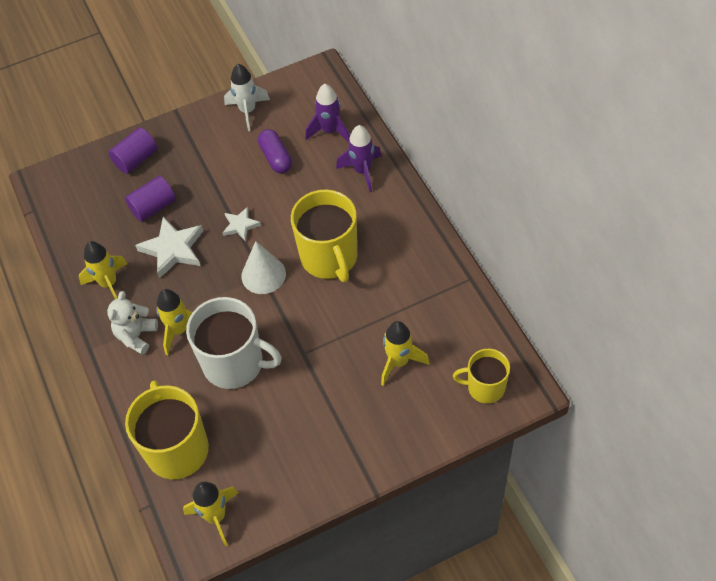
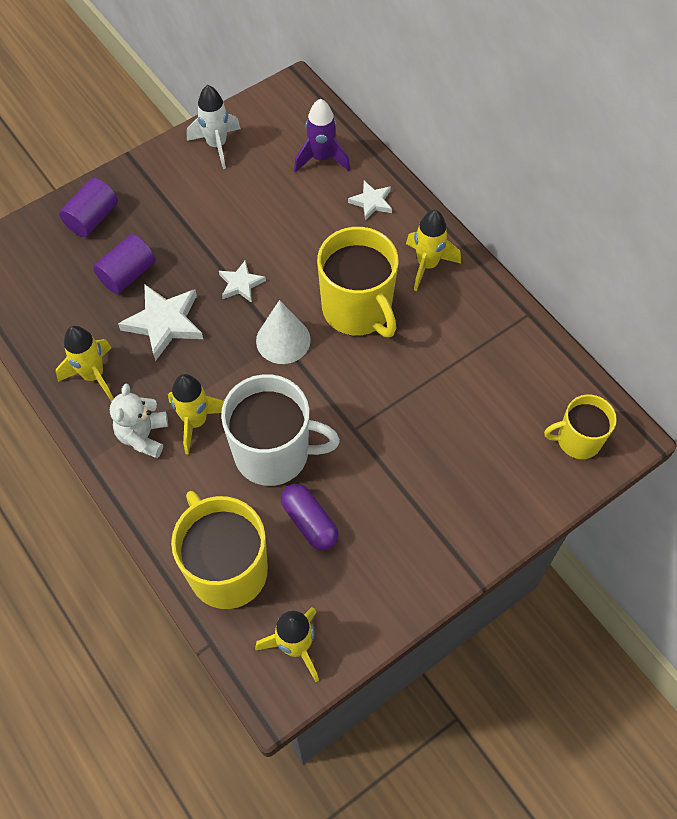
camera: 15 degrees left, 5 degrees up
(276, 158) = (264, 197): purple capsule -> purple capsule (309, 522)
(362, 171) = (371, 202): purple rocket -> white star
(399, 362) = (470, 424): yellow rocket -> yellow rocket (427, 265)

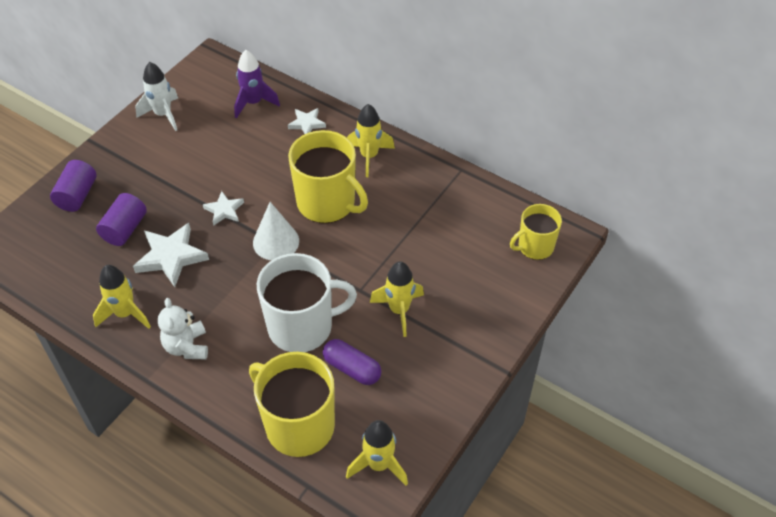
camera: 20 degrees left, 10 degrees down
(196, 421) = (227, 322): yellow rocket -> yellow rocket (399, 310)

